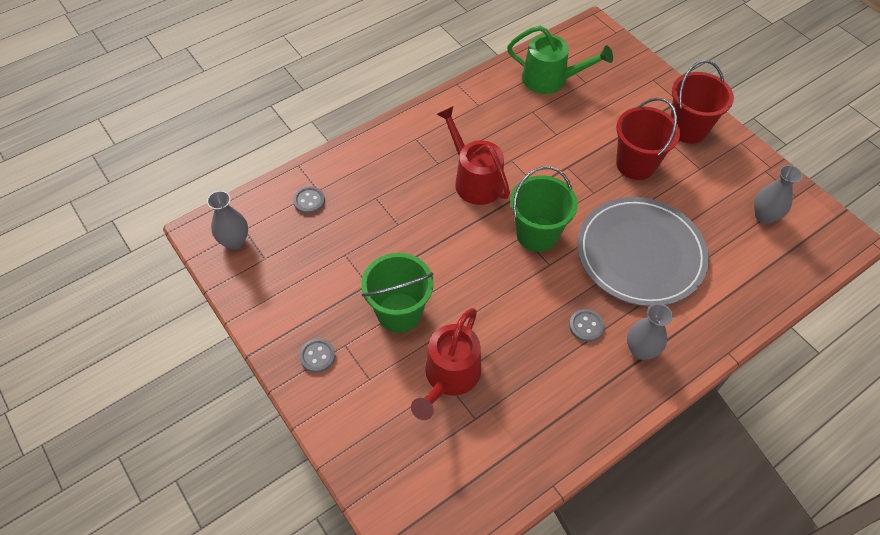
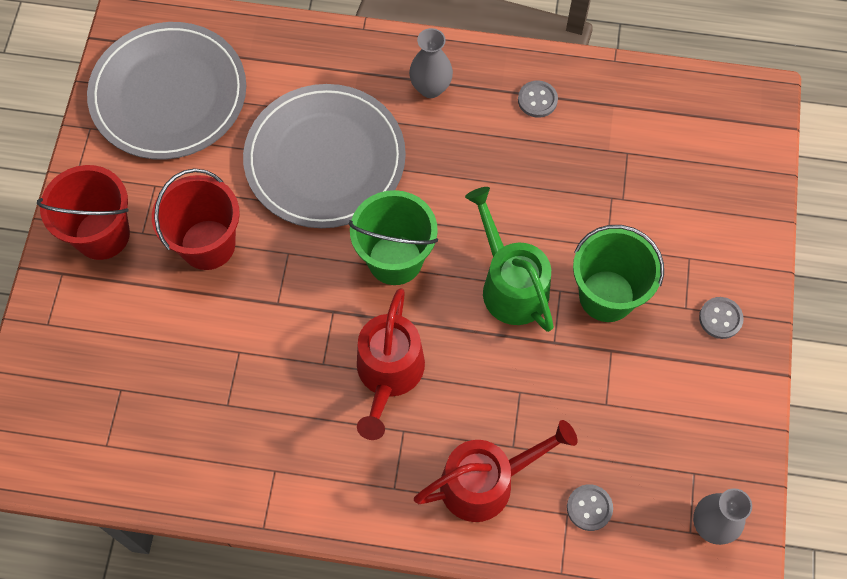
camera: 135 degrees left, 10 degrees up
(449, 377) = (617, 201): red watering can -> red watering can (486, 481)
(551, 79) = (153, 430): green watering can -> green watering can (510, 284)
(586, 326) = (452, 143): grey button -> grey button (537, 100)
(764, 216) = (168, 94): grey vase -> grey plate

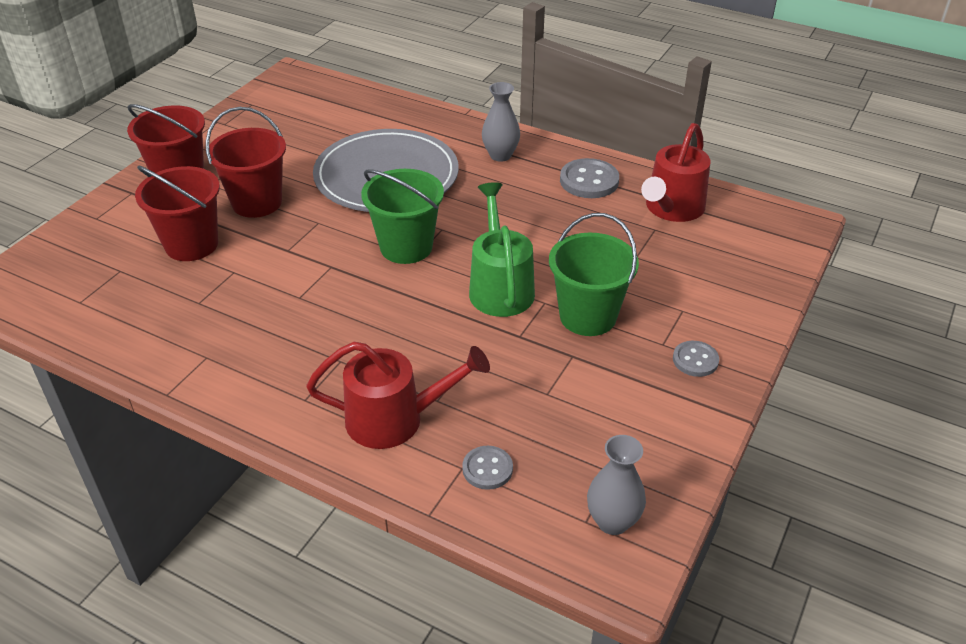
camera: 20 degrees right, 25 degrees down
(168, 94) = (289, 116): grey plate -> none
(174, 329) = (191, 244): none -> red bucket
(388, 375) = (352, 319): red watering can -> red watering can (671, 209)
(537, 100) = (589, 181): grey button -> grey button, size x1.61

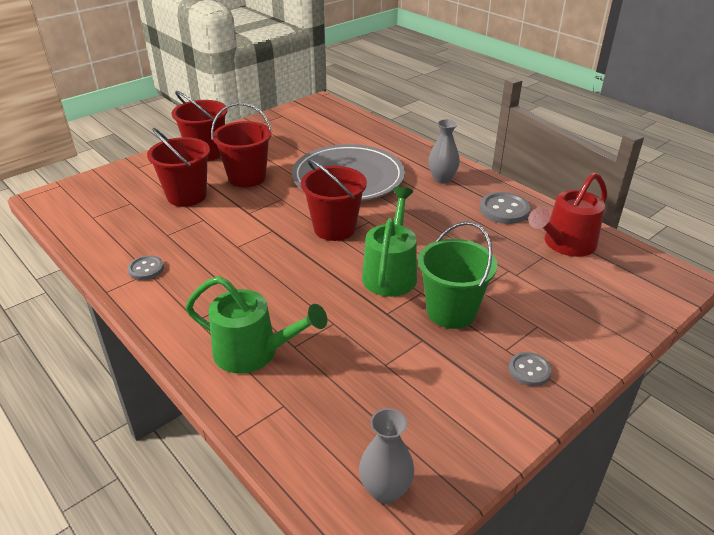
camera: 20 degrees right, 5 degrees down
(396, 419) = (254, 352): red watering can -> green watering can
(406, 247) = (334, 228): green bucket -> red bucket
(487, 469) = (303, 412): grey button -> grey button (146, 269)

